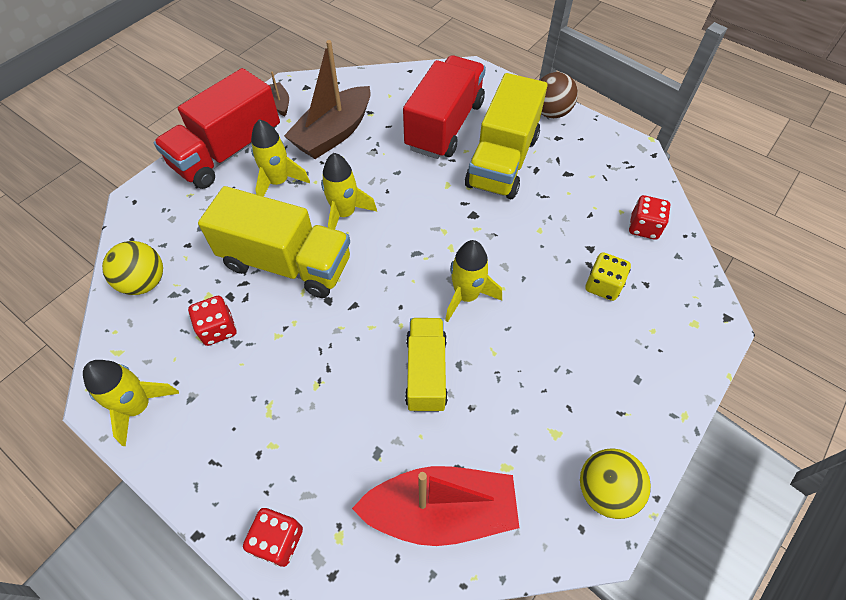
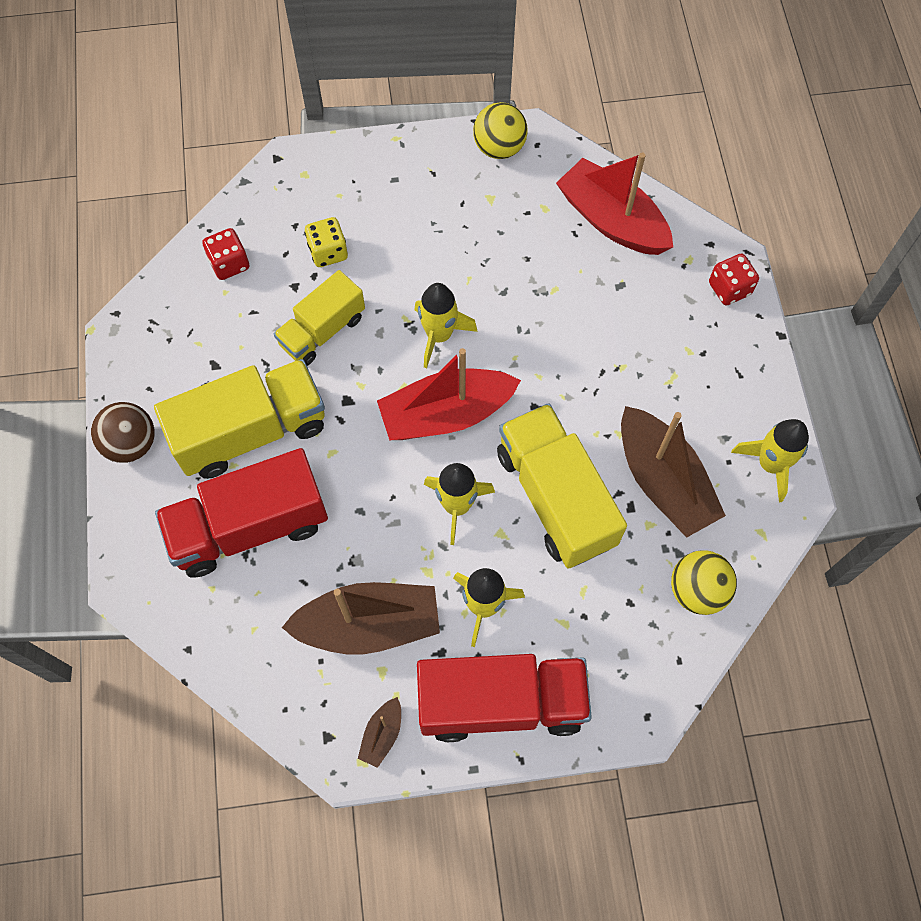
camera: 135 degrees left, 10 degrees up
(218, 329) = (663, 481): red dice -> brown boat
(406, 254) = (446, 414): none -> red boat
(426, 372) = (533, 306): yellow truck -> yellow truck (322, 331)

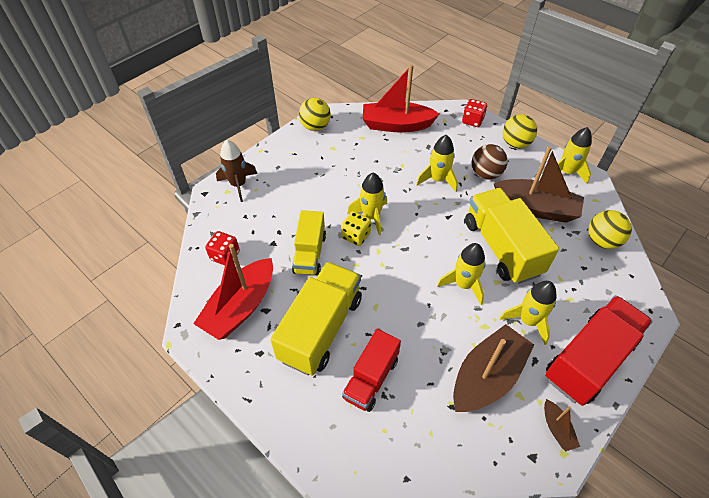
camera: 40 degrees left, 15 degrees down
(131, 444) = (255, 388): brown ball -> brown ball (485, 174)
(250, 527) = (371, 378): red truck -> red truck, size x0.63
(325, 174) = (238, 185): none -> brown rocket
(328, 252) = (275, 217): yellow dice -> yellow dice (356, 236)
(446, 414) = (412, 248): red boat -> red boat (240, 307)
(555, 498) = (502, 247): yellow truck -> yellow truck turned 45 degrees clockwise
(577, 345) = (437, 180): none -> yellow rocket
(749, 369) = (515, 144): none -> yellow ball

